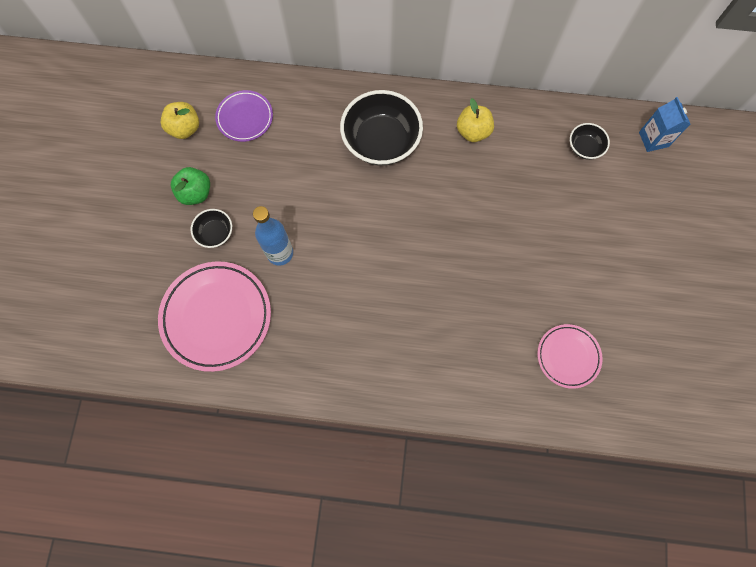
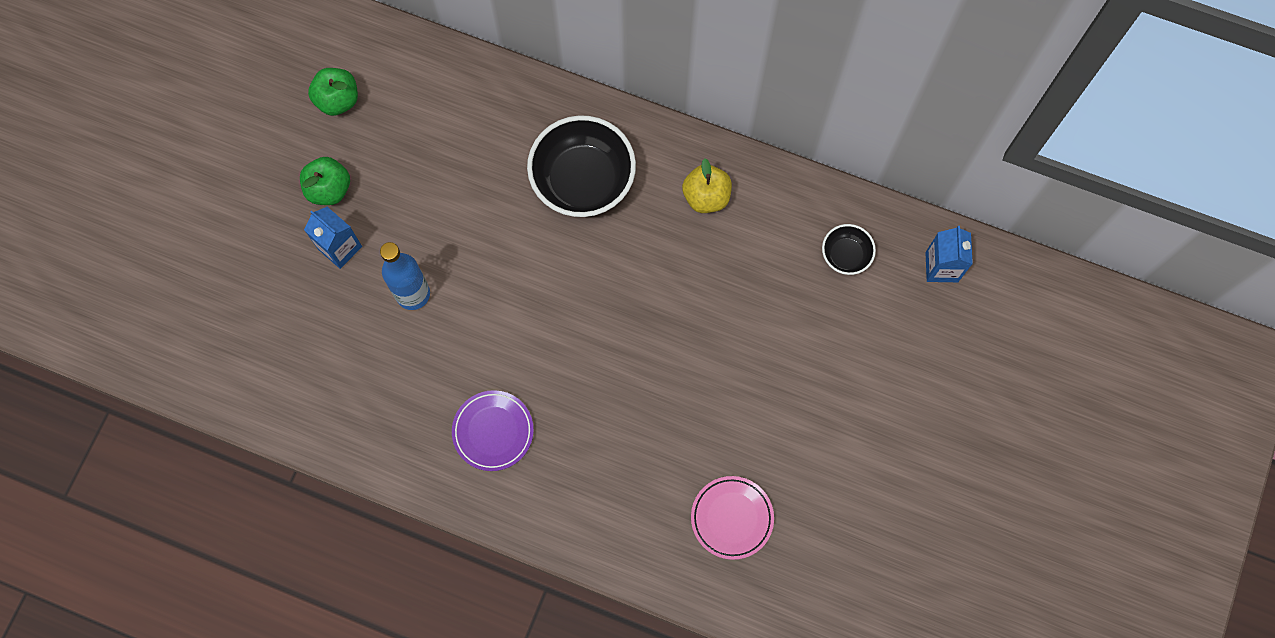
camera: 15 degrees right, 0 degrees up
(185, 128) = (338, 100): yellow apple -> green apple
(215, 233) = (340, 248): black bowl -> blue carton
(217, 317) = (314, 354): pink plate -> none
(245, 118) = (418, 105): purple plate -> purple plate (493, 431)

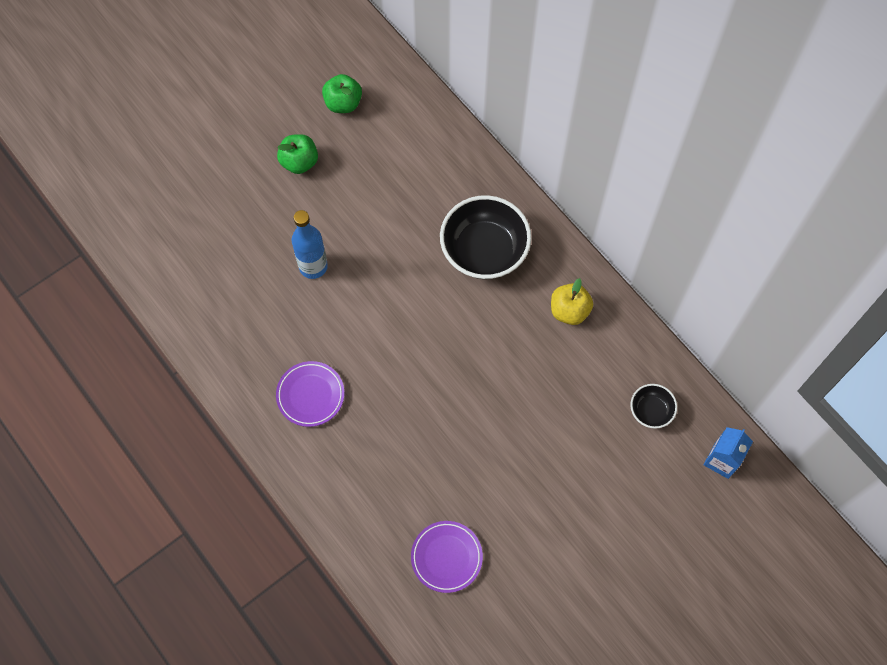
camera: 30 degrees right, 5 degrees down
(340, 248) = (282, 207): blue carton -> none
(732, 518) = (446, 557): pink plate -> purple plate

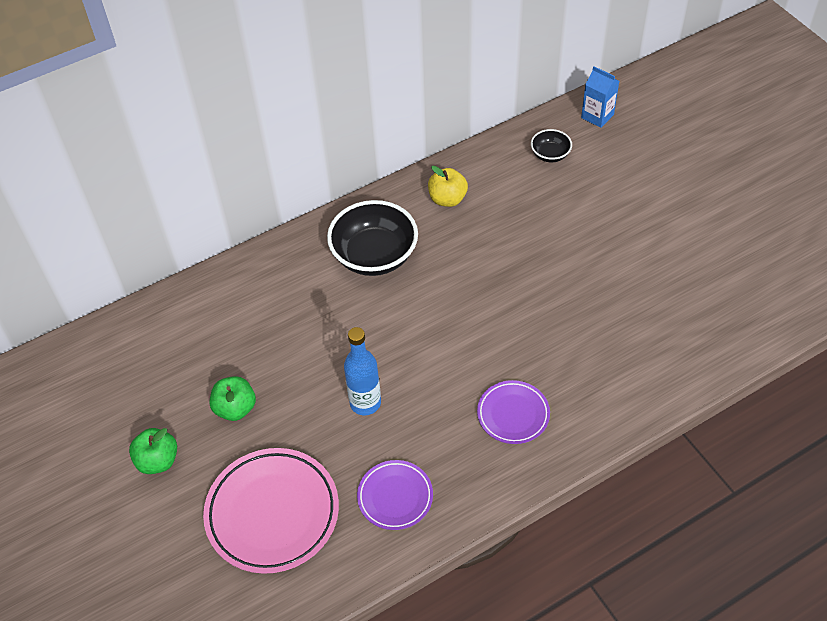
camera: 80 degrees left, 15 degrees down
(200, 210) = (272, 513): none -> pink plate
(343, 103) = (173, 362): green apple -> green apple (158, 461)
(446, 557) = (685, 312): purple plate -> purple plate (395, 497)

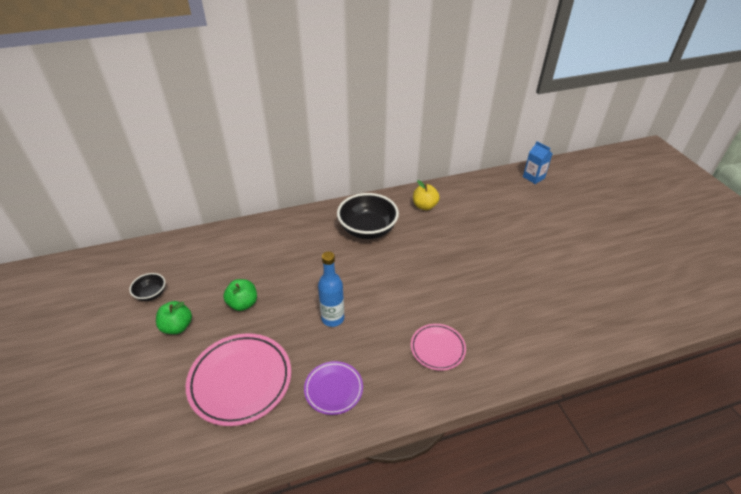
camera: 10 degrees right, 10 degrees down
(513, 414) = (437, 348): purple plate -> pink plate
(550, 155) = (498, 193): black bowl -> black bowl (151, 294)

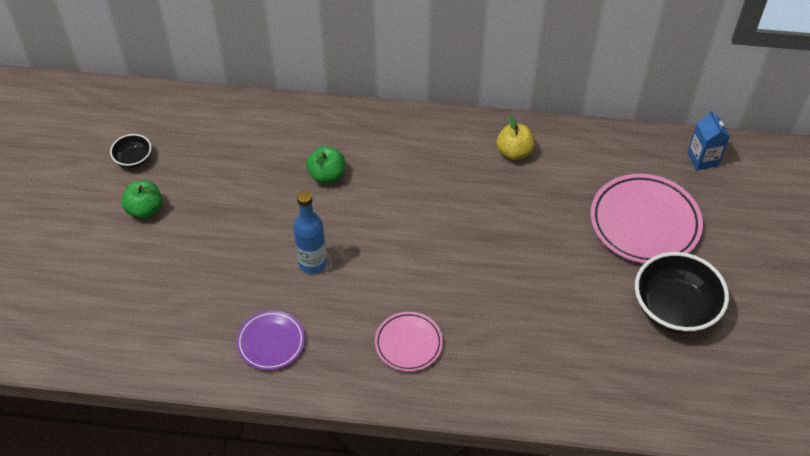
camera: 25 degrees right, 10 degrees up
(240, 381) = (183, 295): pink plate -> pink plate (644, 223)
(243, 304) = (224, 208): green apple -> green apple (327, 175)
(367, 229) = (418, 161): black bowl -> black bowl (674, 308)

